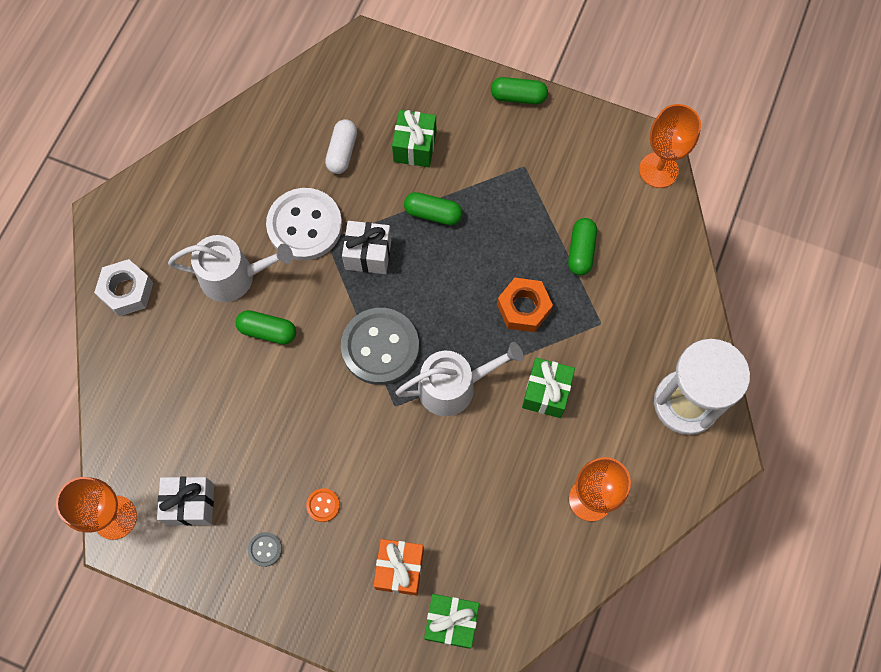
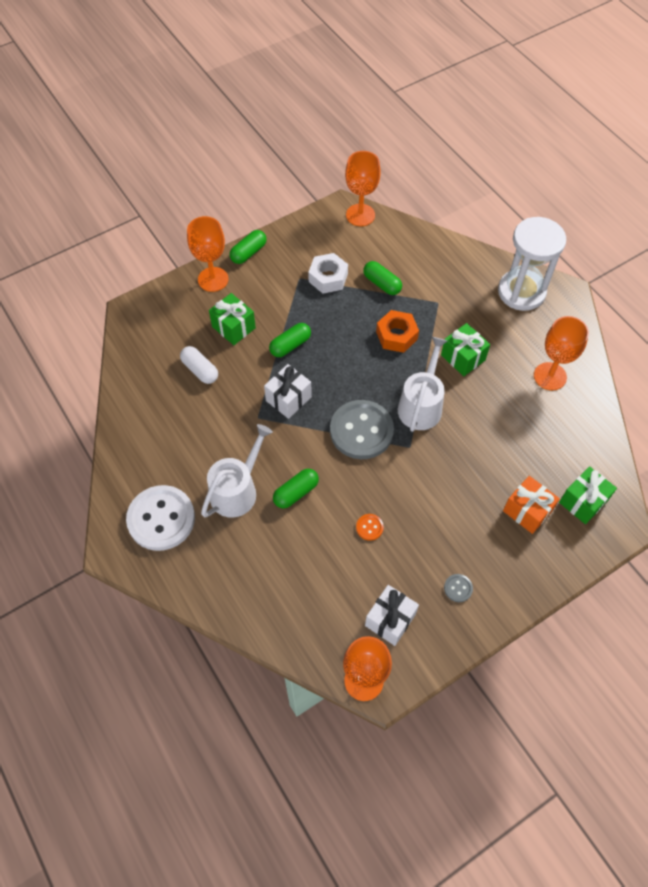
camera: 55 degrees left, 10 degrees down
(127, 291) = (189, 569): white nut -> white nut (328, 278)
(304, 225) = (235, 424): white button -> white button (161, 519)
(323, 505) = (450, 532): orange button -> orange button (369, 527)
(458, 88) = (213, 279): none -> orange goblet

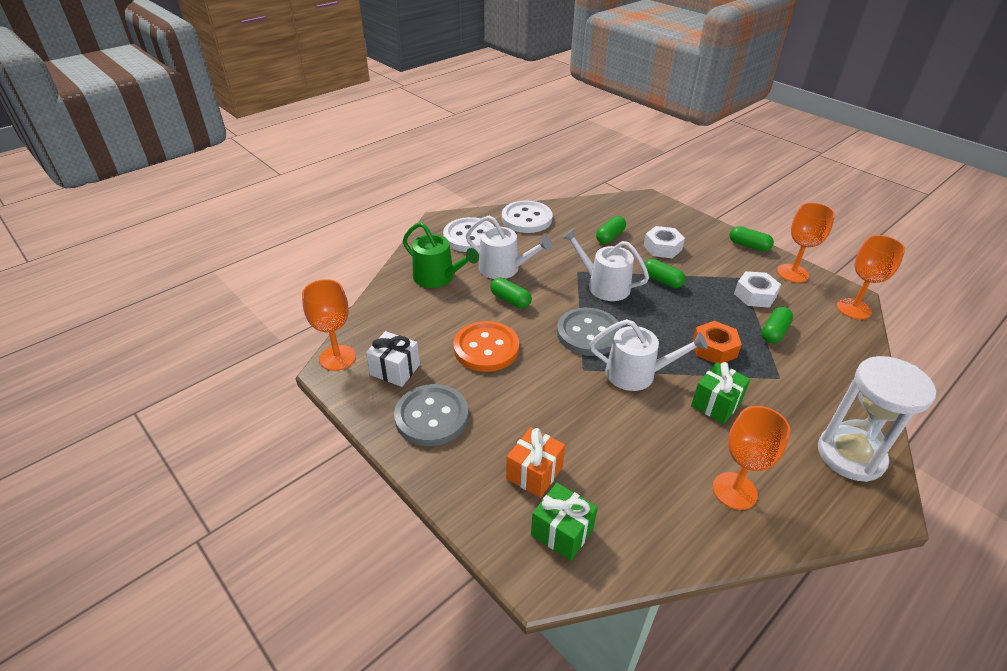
camera: 80 degrees right, 20 degrees down
(138, 448) = (526, 219): none -> white button
(200, 370) = (610, 237): white capsule -> green capsule
(213, 279) = (705, 231): orange goblet -> orange goblet (792, 273)
(233, 327) = (662, 248): green gift -> white nut
(239, 564) = (438, 277): none -> green watering can
(288, 399) = (604, 286): white gift -> white watering can
(369, 527) = (486, 348): orange button -> orange button, size x2.46
(458, 588) = (431, 417): grey button -> grey button, size x2.46

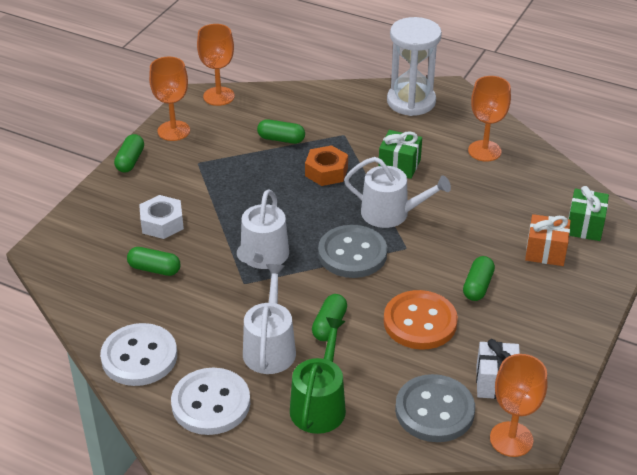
camera: 110 degrees left, 0 degrees up
(431, 417) = (535, 332): grey button -> grey button (434, 410)
(637, 374) = (391, 213): white watering can -> white watering can turned 120 degrees clockwise
(661, 280) = (231, 216): green capsule -> green capsule (478, 286)
(755, 295) = (226, 152): white nut -> none

